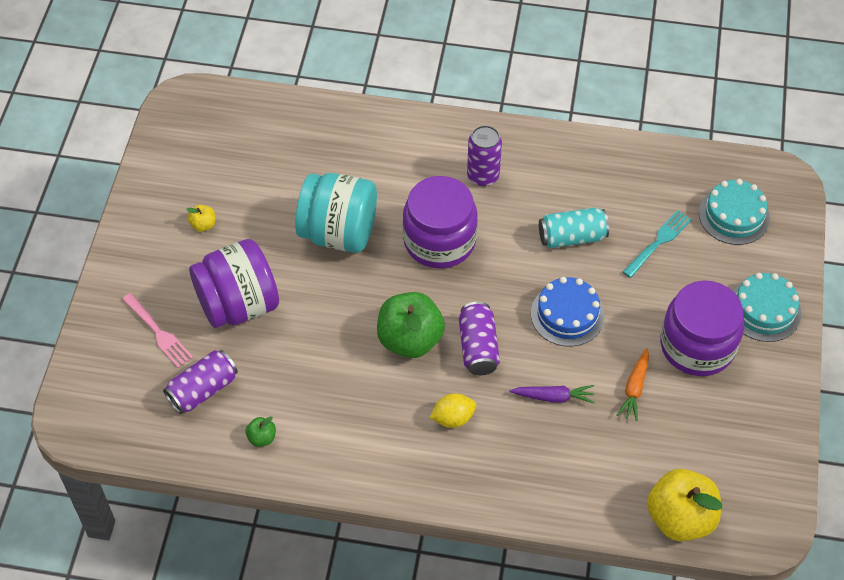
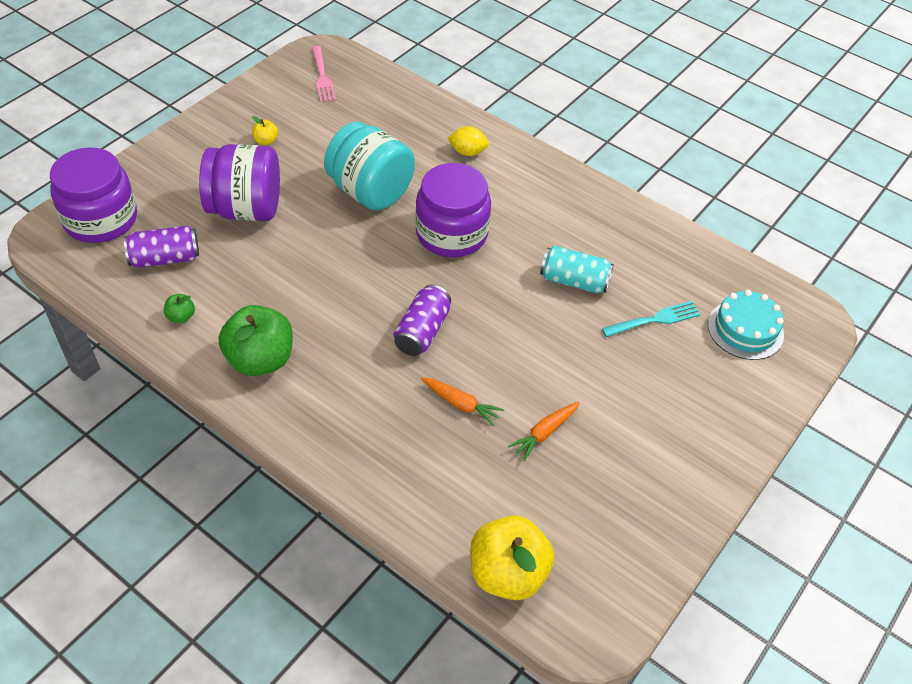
camera: 25 degrees right, 5 degrees down
(158, 333) = (166, 201): pink fork -> pink fork (322, 77)
(410, 340) = (366, 298): green apple -> green apple (260, 359)
(453, 418) = (355, 378): yellow lemon -> yellow lemon (467, 152)
(483, 176) = (527, 201): purple can -> none
(553, 397) = (461, 404): purple carrot -> orange carrot
(567, 314) = (524, 341): blue cake -> none
(697, 346) = (633, 424): purple jar -> purple jar (101, 219)
(764, 310) = (723, 424): turquoise cake -> none

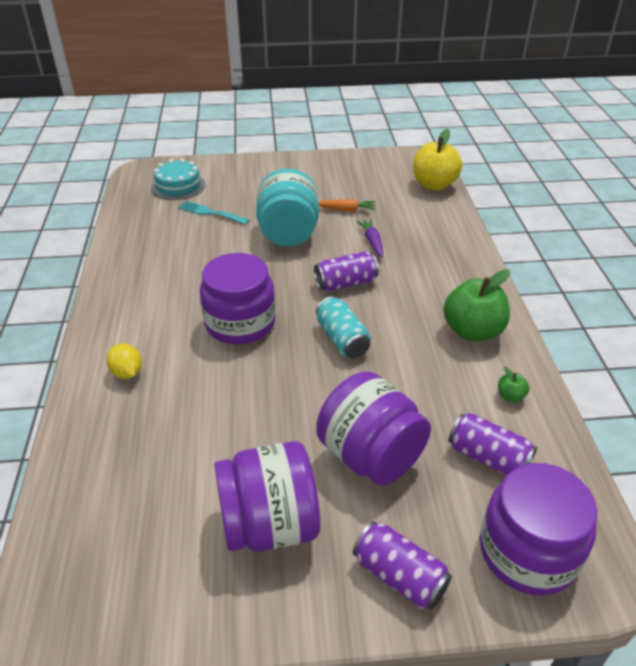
camera: 130 degrees left, 10 degrees down
(169, 164) = (399, 576): none -> purple can
(266, 141) = (269, 524): yellow apple -> purple jar
(322, 77) = (103, 574): pink fork -> none
(370, 191) = (249, 395): turquoise jar -> turquoise jar (288, 234)
(461, 404) = (372, 241): orange carrot -> purple carrot
(574, 281) = (216, 252): turquoise can -> turquoise can (342, 339)

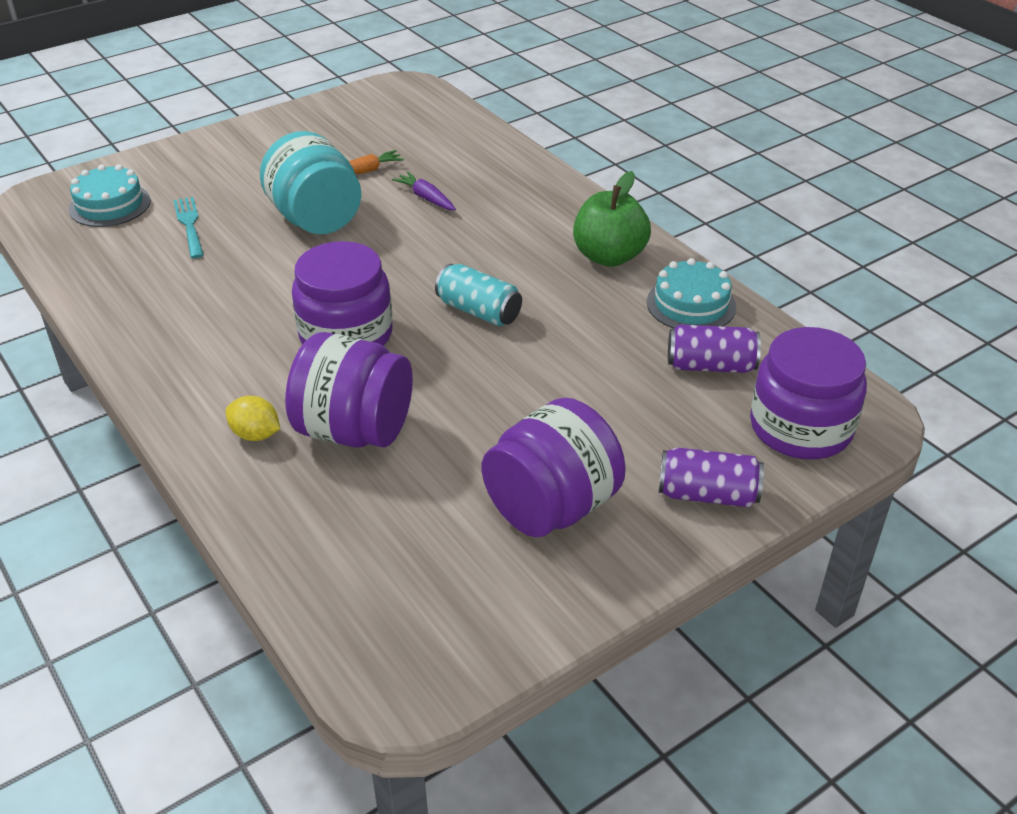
camera: 30 degrees left, 0 degrees up
(211, 213) = (189, 225): turquoise fork -> turquoise fork turned 75 degrees clockwise
(345, 283) = (433, 252): purple can -> none
(370, 456) = (600, 408): purple jar -> purple jar (354, 430)
(434, 185) = (446, 113): yellow apple -> none
(510, 396) = (691, 304): green apple -> turquoise cake

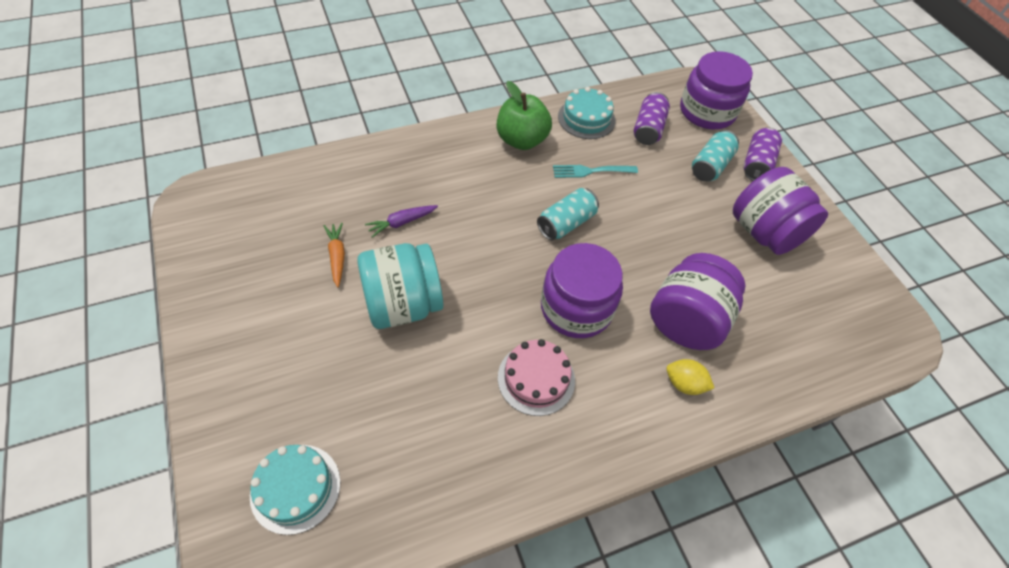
camera: 80 degrees left, 15 degrees up
(189, 225) = (369, 410): turquoise fork -> turquoise fork (591, 171)
(242, 318) = (536, 378): none -> pink cake
(255, 434) = (684, 384): yellow lemon -> yellow lemon turned 75 degrees clockwise
(668, 438) = (710, 166): none -> turquoise can

